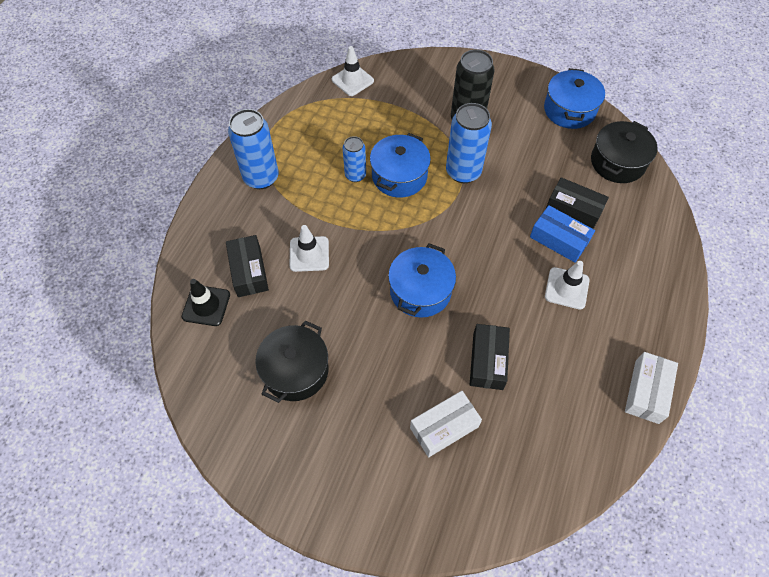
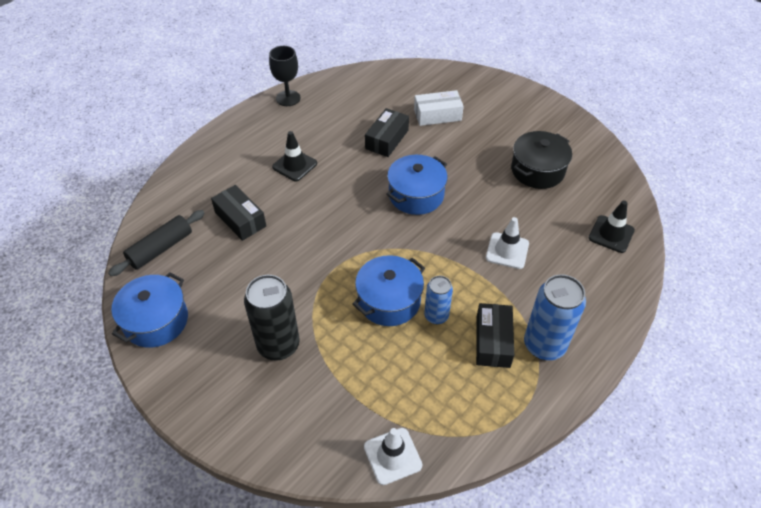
camera: 160 degrees left, 10 degrees down
(249, 271) = (568, 251): black box -> black box (493, 341)
(463, 172) = (320, 285): blue can -> none
(559, 239) = (273, 200): blue box -> none
(566, 288) = (294, 165): white traffic cone -> black traffic cone
(617, 162) = (161, 249): black pot -> black rolling pin
(646, 391) = (288, 98): white box -> black goblet

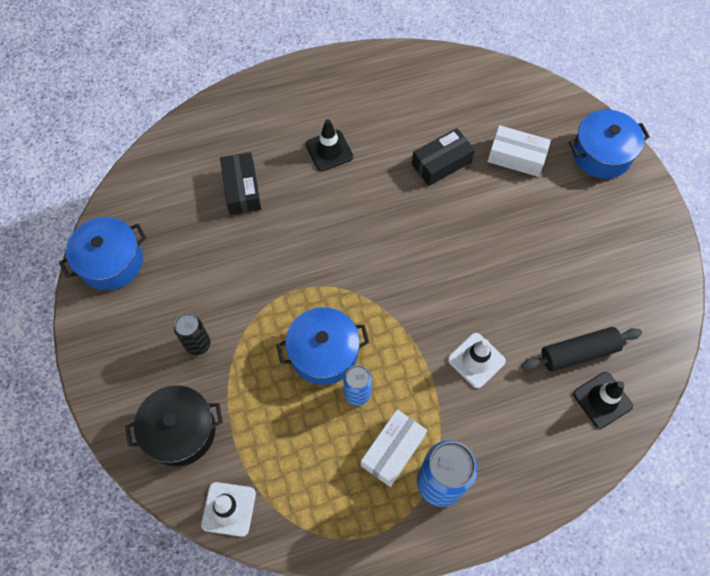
camera: 30 degrees right, 15 degrees up
(161, 249) = (155, 186): black rolling pin -> black rolling pin (578, 353)
(278, 345) = (198, 344): black can -> black can, size x0.59
(288, 98) = (372, 62): black goblet -> none
(416, 195) = (427, 247): blue pot -> blue pot (601, 154)
(493, 341) = (393, 450): black box -> white box
(537, 170) = (578, 281): black pot -> black pot (180, 431)

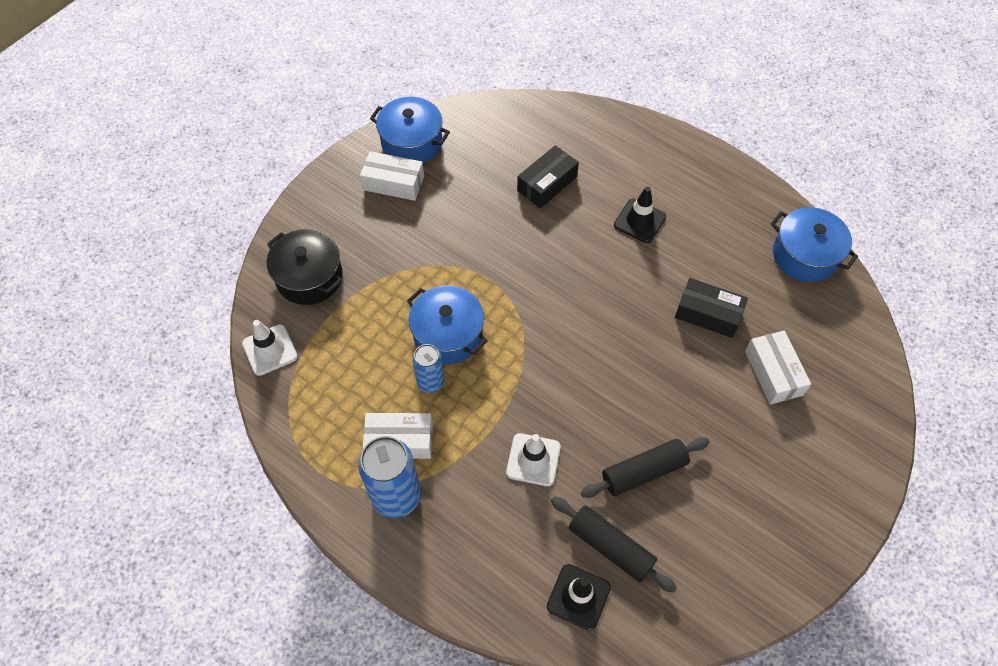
camera: 55 degrees right, 5 degrees down
(141, 302) = (393, 183): none -> white box
(198, 344) = (388, 242): black can -> none
(535, 291) = (643, 471): none -> black rolling pin
(601, 154) = (850, 448): blue pot -> blue pot (805, 255)

